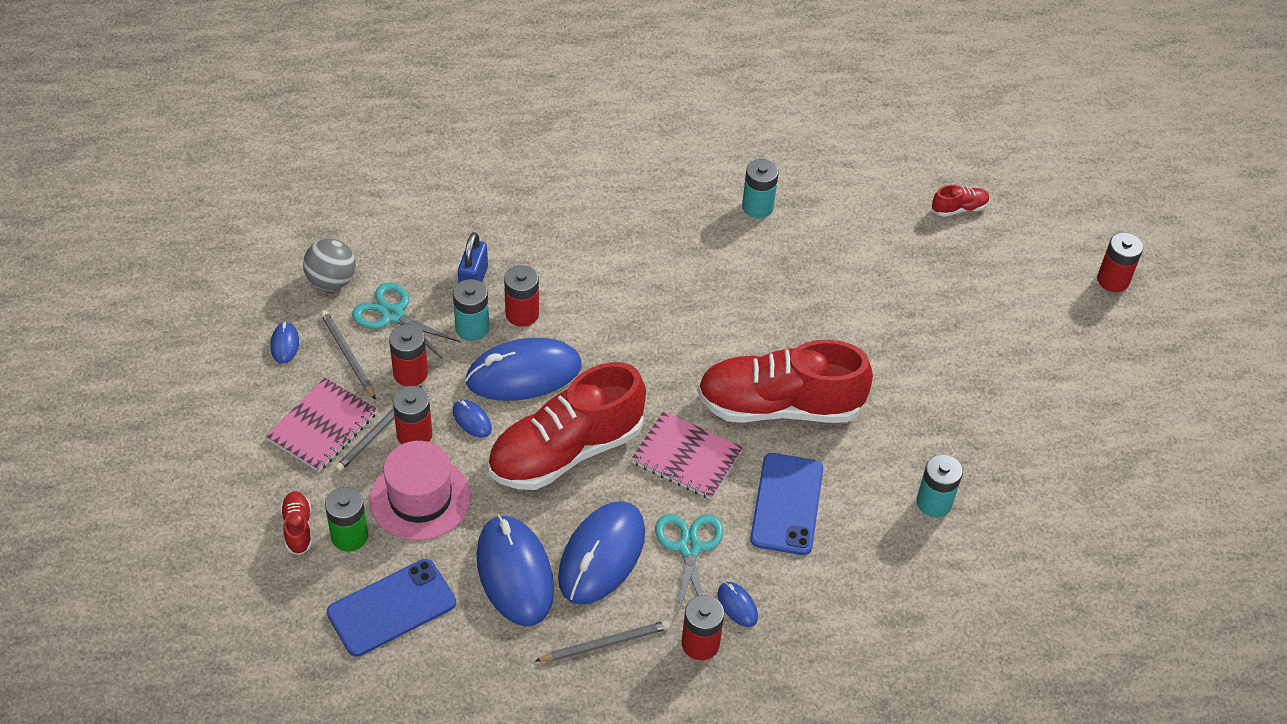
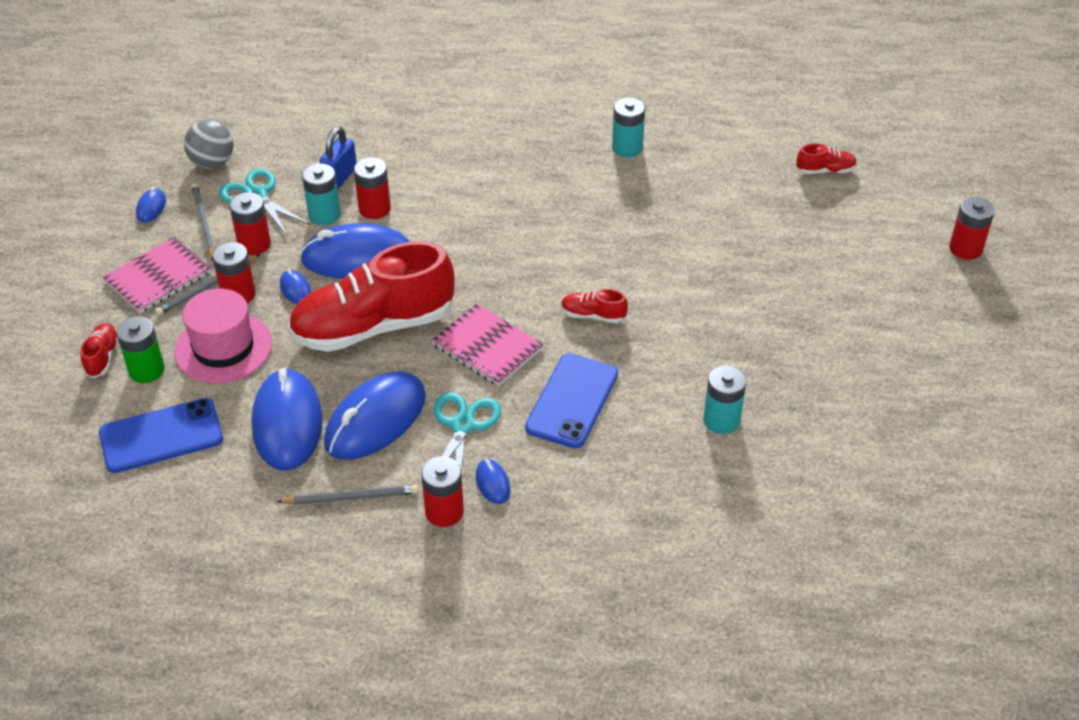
camera: 15 degrees right, 5 degrees down
(779, 406) = (593, 315): red shoe -> red shoe, size x0.40

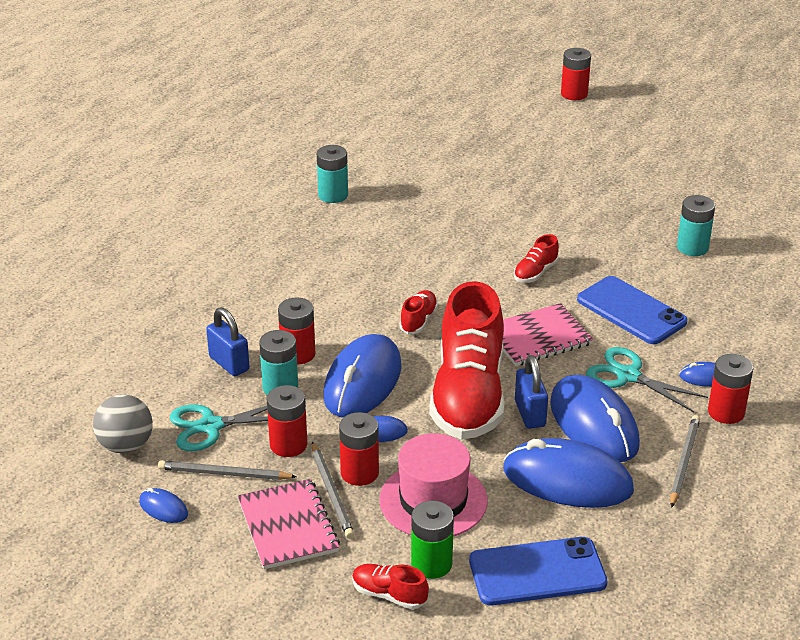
camera: 65 degrees left, 10 degrees down
(161, 436) = (537, 572): blue phone -> blue phone turned 75 degrees clockwise
(368, 373) = (530, 413): none -> blue padlock
(825, 170) = (442, 118): red shoe -> red shoe (418, 320)

